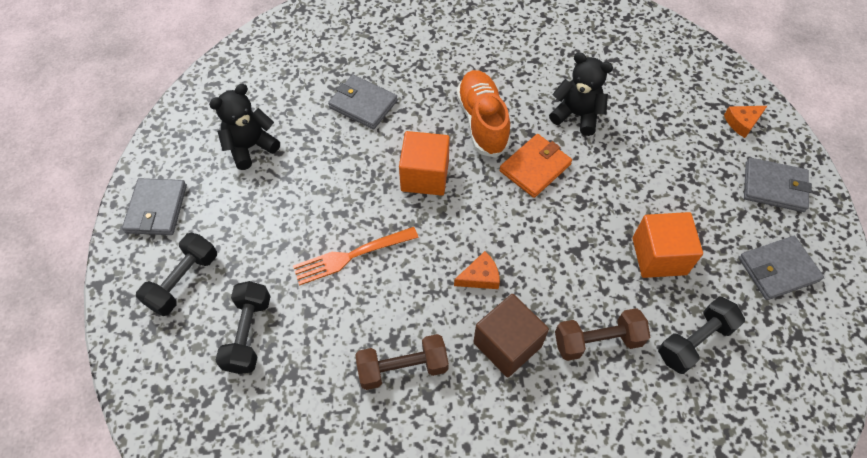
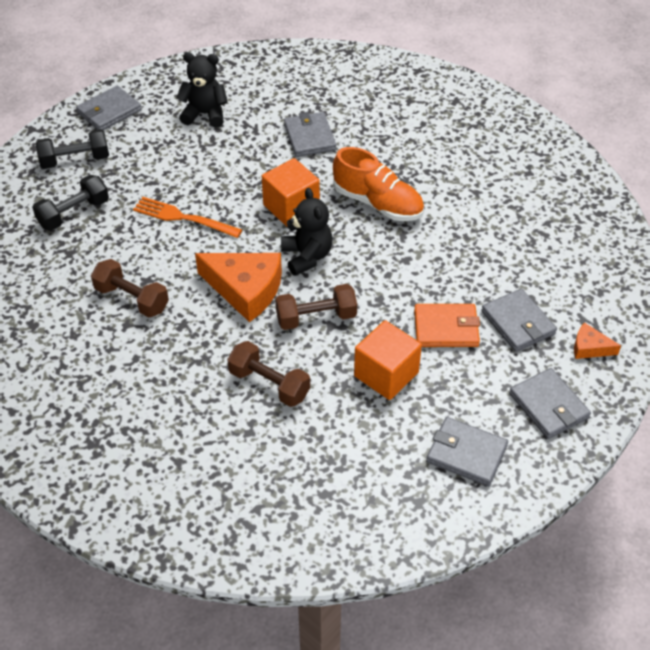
camera: 45 degrees right, 10 degrees down
(480, 277) = (245, 290): orange cheese -> orange cheese, size x2.05
(482, 122) = (378, 203): orange shoe -> orange shoe turned 90 degrees clockwise
(507, 344) = (209, 338): brown cube -> none
(535, 167) = (375, 257): orange wallet -> orange wallet (446, 328)
(558, 254) = (316, 317): none -> brown dumbbell
(576, 115) = (455, 248): black teddy bear -> black teddy bear (307, 256)
(683, 140) = (518, 323): none -> grey wallet
(694, 341) = (335, 440): black dumbbell -> none

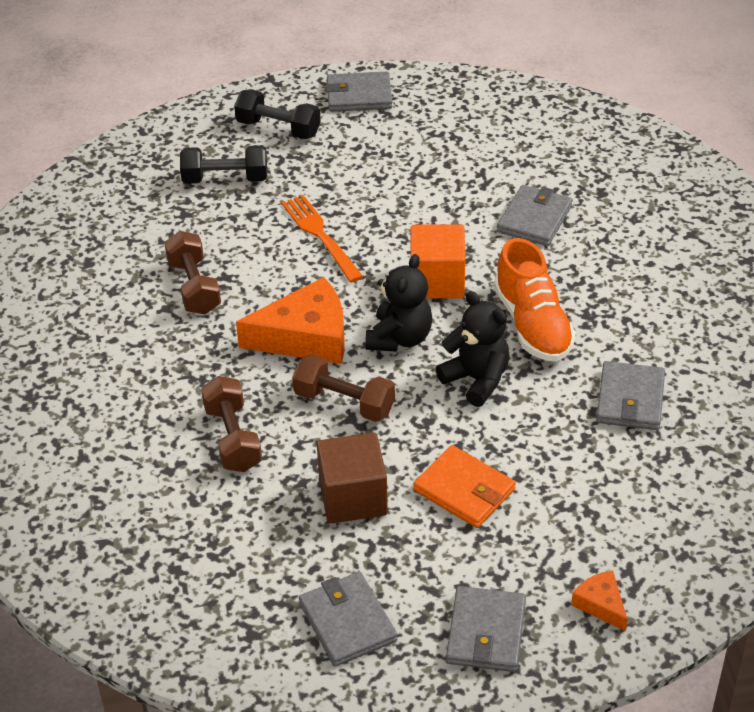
camera: 40 degrees right, 5 degrees down
(205, 114) = (450, 143): black teddy bear -> black teddy bear (476, 380)
(245, 290) = (306, 337): orange cheese -> orange cheese turned 75 degrees counterclockwise
(386, 374) = (353, 497): orange cube -> brown cube
(518, 323) = (549, 531): grey wallet -> grey wallet (630, 399)

